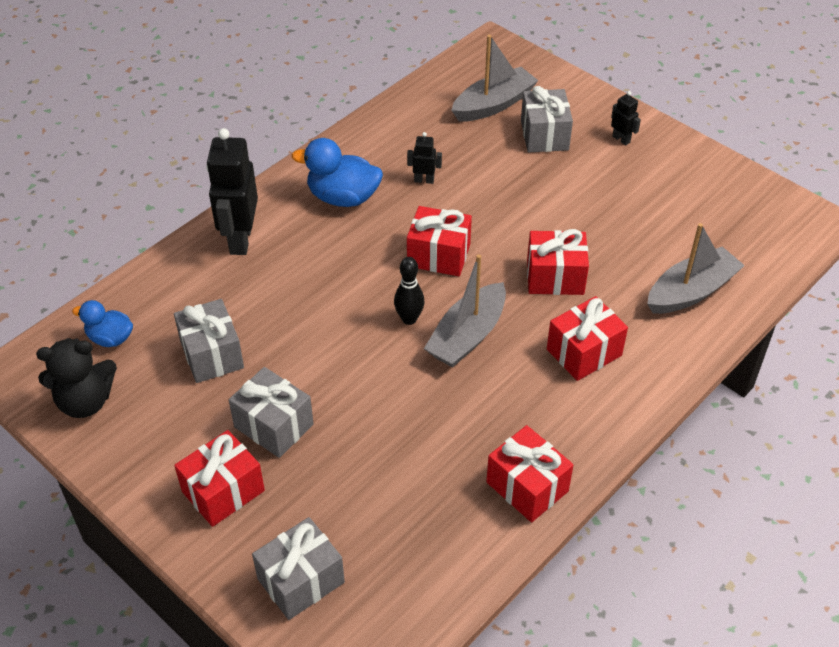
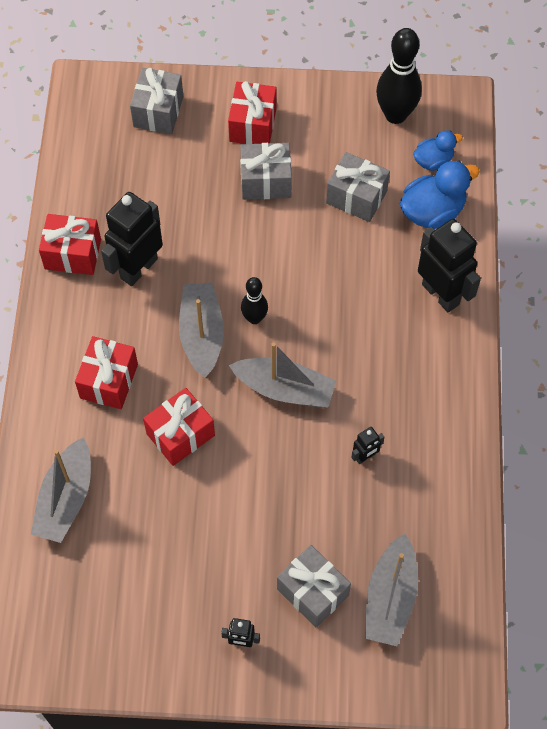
camera: 140 degrees right, 15 degrees up
(85, 401) = (395, 115): black teddy bear -> black bowling pin
(343, 197) = (409, 389): blue duck -> blue duck (432, 212)
(438, 255) = (284, 389): red gift -> grey boat
(473, 429) = (138, 268): none -> black robot

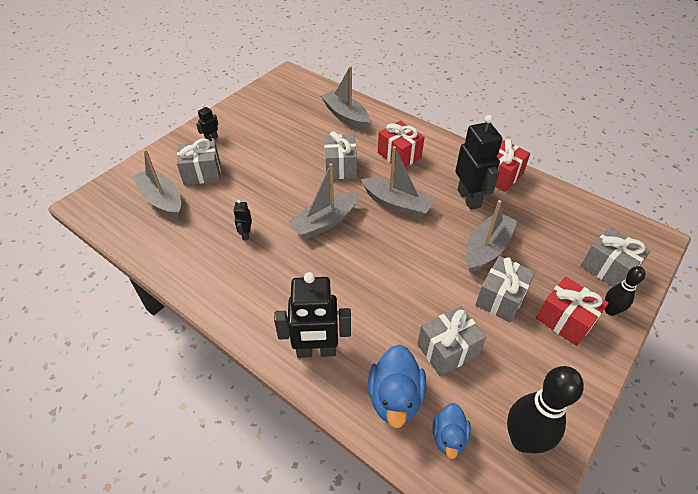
camera: 125 degrees right, 15 degrees down
(180, 434) = (340, 167): red gift -> grey gift
(207, 219) = (486, 249): none -> grey boat
(254, 318) = (387, 233): black bowling pin -> black bowling pin (610, 310)

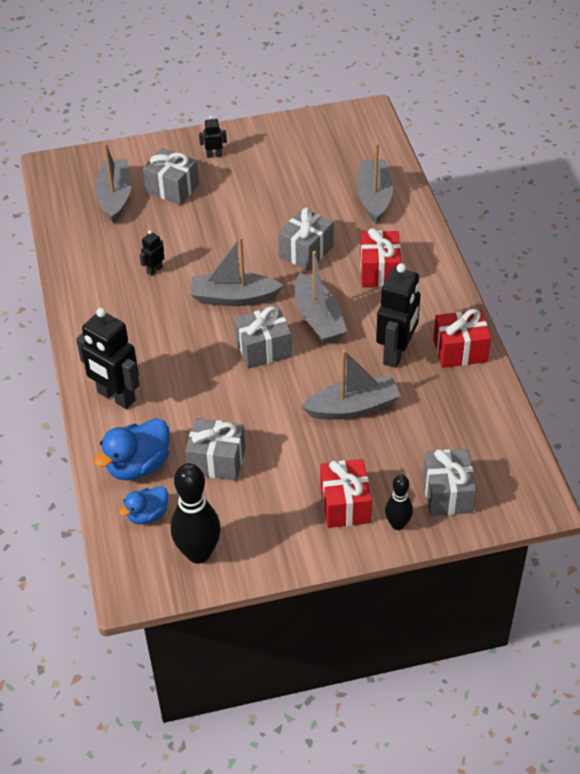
camera: 40 degrees right, 0 degrees up
(500, 298) = (311, 453): grey gift -> grey gift (263, 349)

